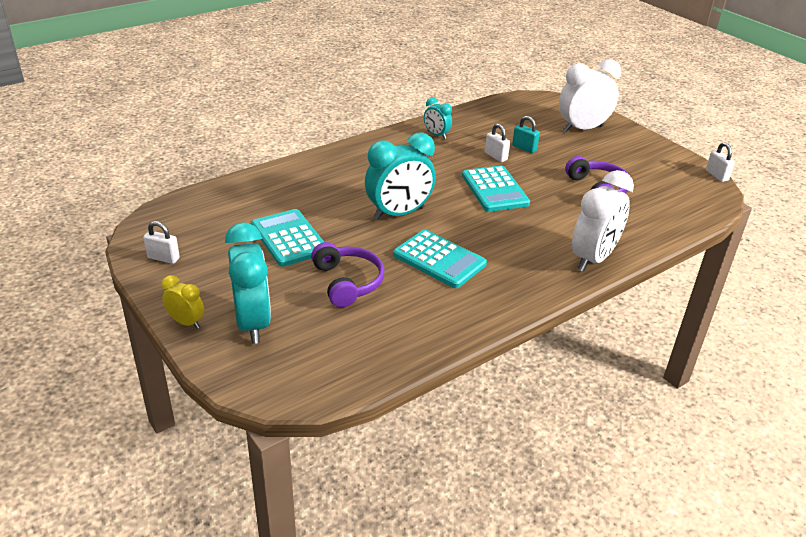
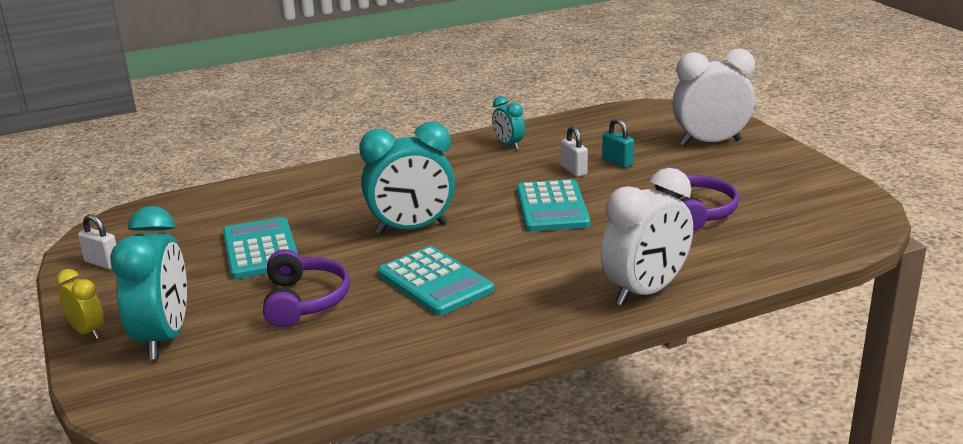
camera: 15 degrees right, 10 degrees down
(716, 175) = (879, 202): white padlock -> none

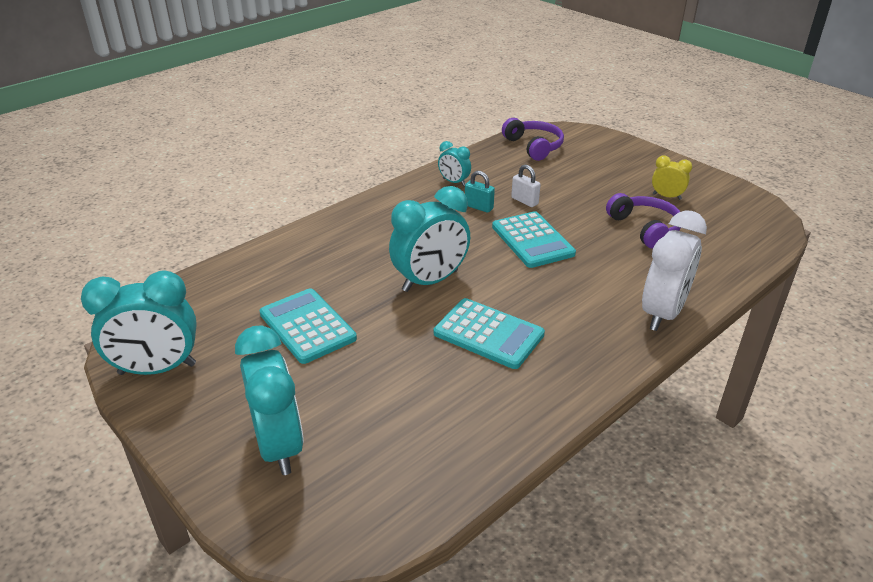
camera: 20 degrees left, 10 degrees up
(87, 332) = (195, 454): yellow clock -> yellow clock (666, 196)
(102, 263) = (157, 369): white padlock -> turquoise clock
(304, 301) = (386, 376): purple headphones -> purple headphones (534, 146)
(617, 162) = (553, 188): turquoise padlock -> turquoise padlock (478, 207)
(710, 143) = (610, 160): white clock -> none

